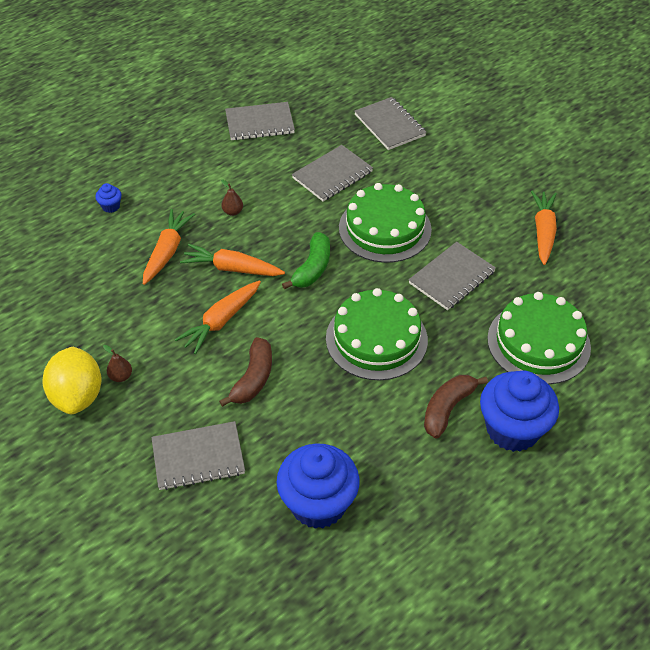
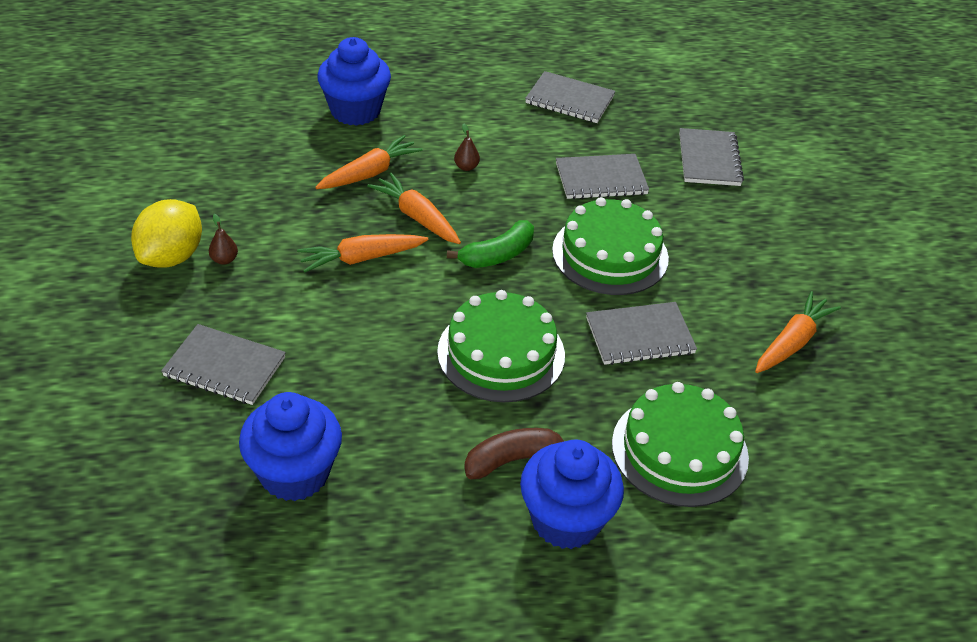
camera: 30 degrees right, 5 degrees down
(111, 206) = (355, 111): blue cupcake -> blue cupcake, size x2.46
(253, 379) = (342, 325): brown banana -> none

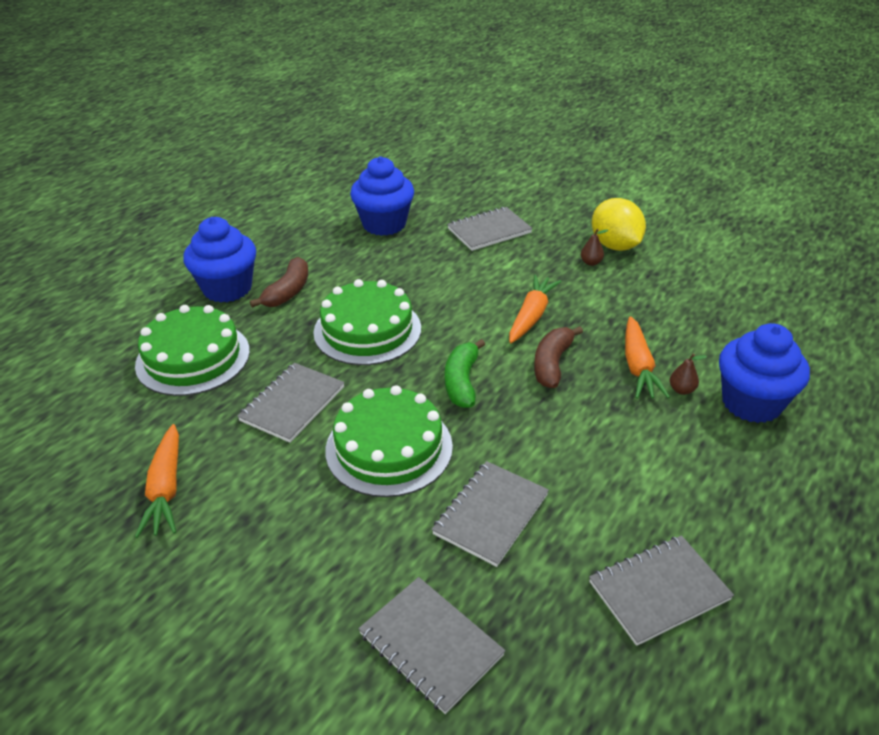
camera: 135 degrees right, 5 degrees down
(417, 217) = (552, 364): orange carrot -> brown banana
(466, 167) = (597, 428): brown pear -> brown pear (681, 390)

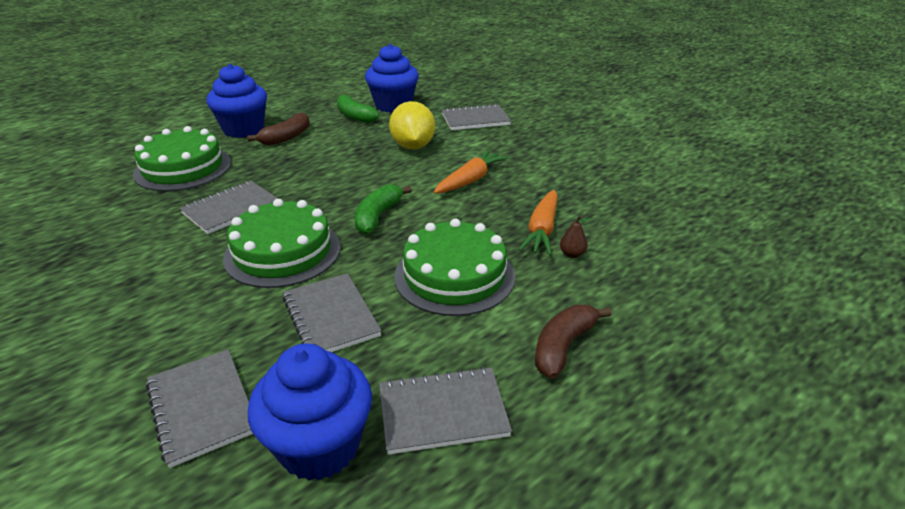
camera: 15 degrees right, 5 degrees down
(166, 488) = (91, 248): orange carrot -> none
(349, 247) = (355, 116): none -> green banana
(367, 330) = (328, 170): green cake -> green cake (454, 276)
(490, 514) = (331, 317): grey notebook -> grey notebook turned 75 degrees counterclockwise
(552, 364) = (465, 216): brown banana -> brown banana (563, 347)
(591, 262) = (548, 151): brown pear -> none
(615, 246) = (578, 142): yellow lemon -> yellow lemon (413, 146)
(751, 403) = (635, 276): blue cupcake -> blue cupcake (319, 446)

